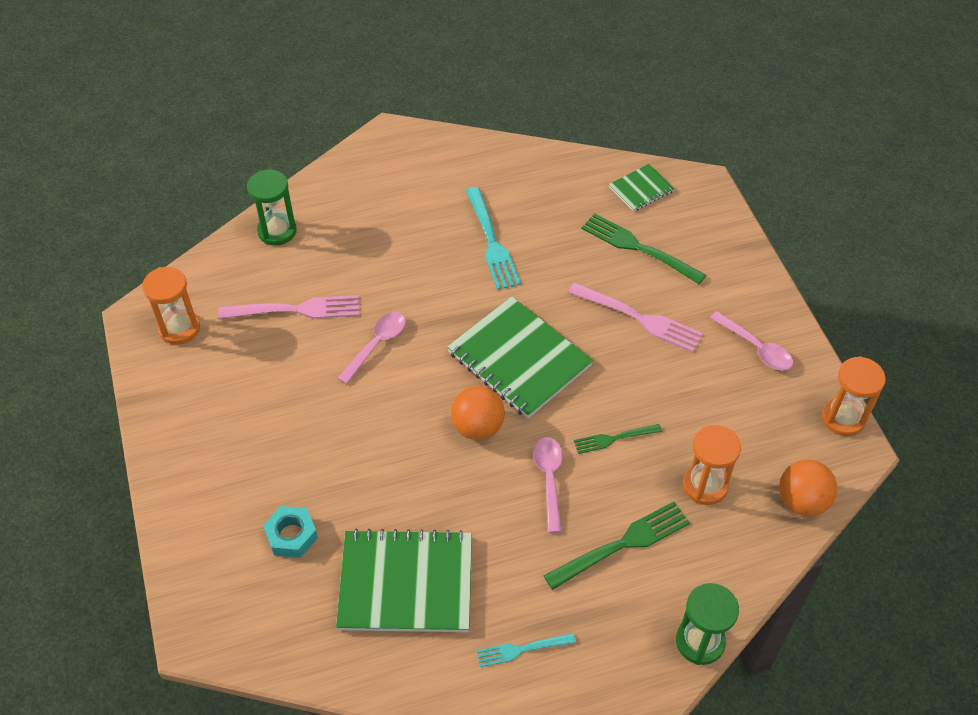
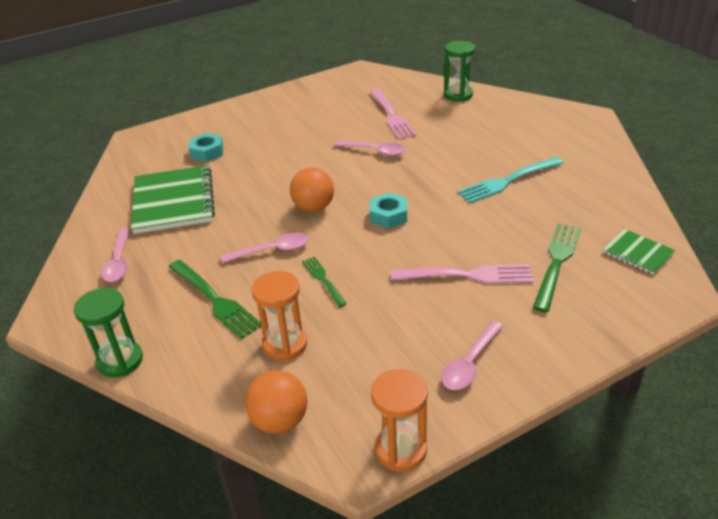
camera: 80 degrees right, 15 degrees down
(179, 328) = (357, 83): orange hourglass -> none
(519, 359) = (388, 215): green notebook -> turquoise nut
(522, 649) = (119, 262): turquoise fork -> pink spoon
(639, 318) = (467, 275): pink fork -> pink fork turned 105 degrees counterclockwise

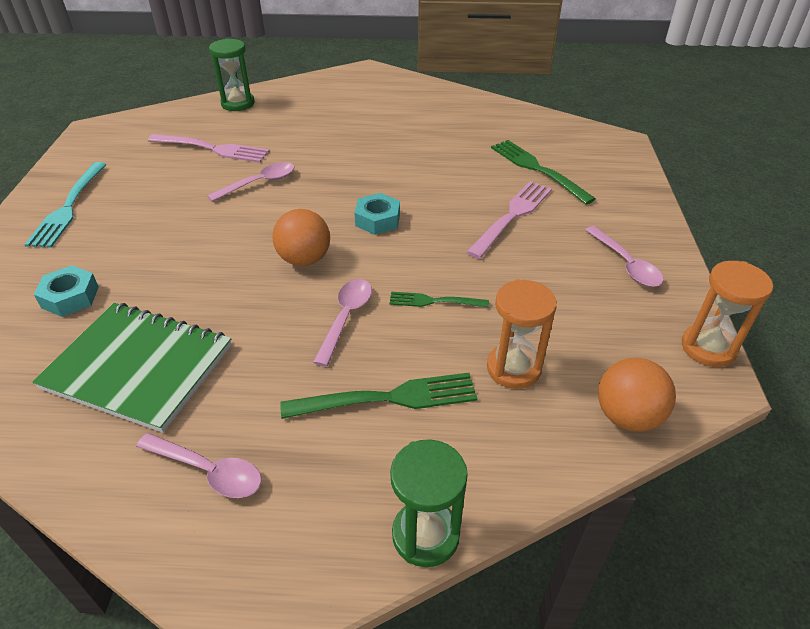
camera: 60 degrees left, 5 degrees up
(508, 181) = (405, 141): turquoise fork -> turquoise fork (69, 207)
(637, 253) = (559, 134): green notebook -> none

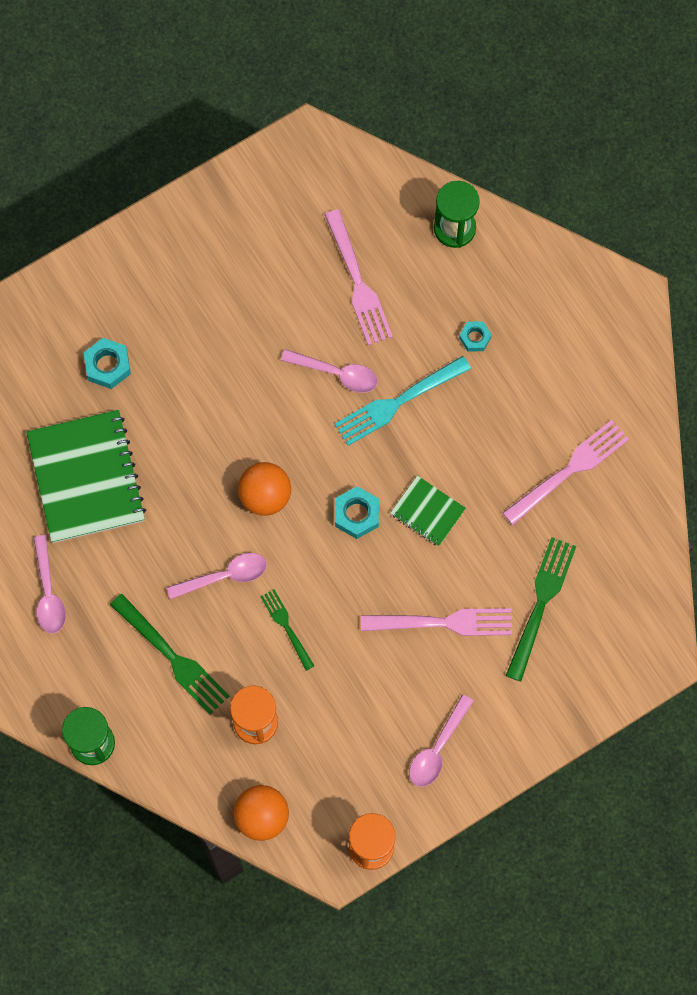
camera: 55 degrees right, 30 degrees up
(69, 207) = (192, 251): turquoise fork -> turquoise fork (398, 402)
(316, 123) = (475, 338): none -> turquoise nut
(414, 187) = (427, 512): none -> green notebook
(450, 125) = (569, 470): none -> pink fork

